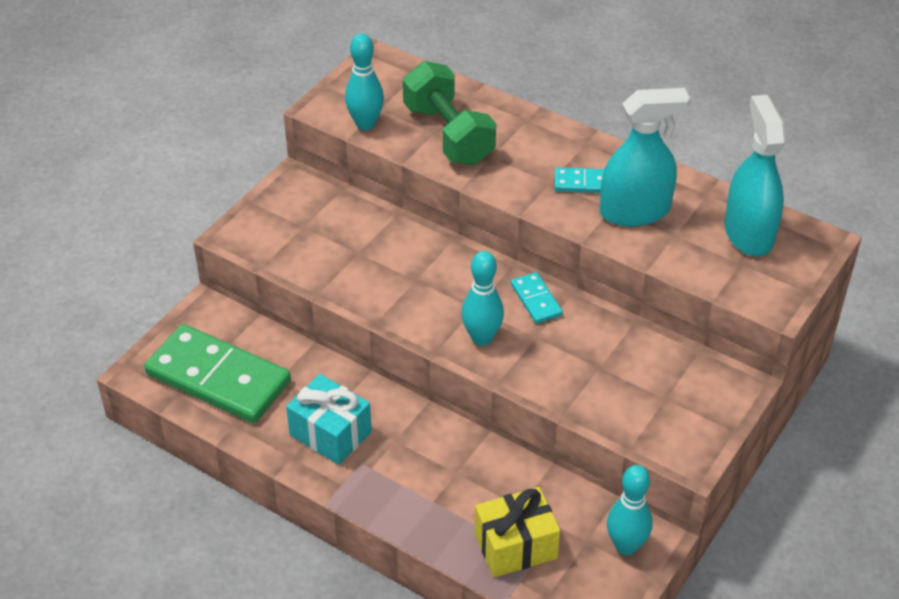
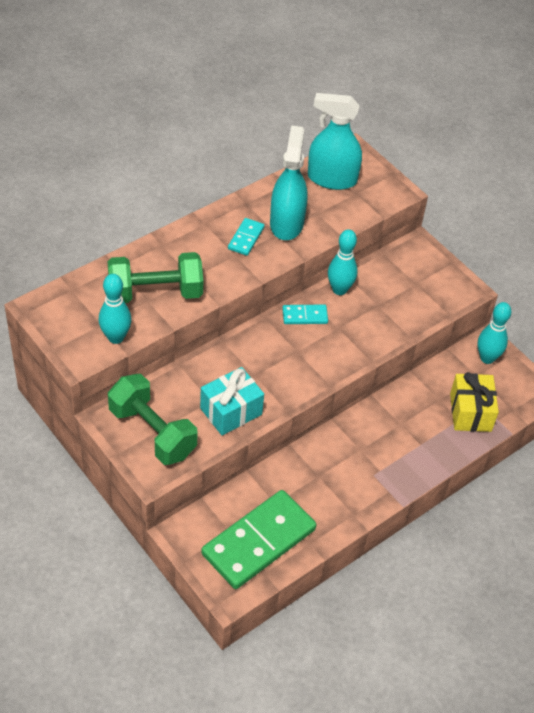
camera: 75 degrees left, 5 degrees up
(290, 219) = (152, 432): none -> green dumbbell
(330, 433) = (341, 485): turquoise gift -> turquoise gift (231, 411)
(482, 338) = (328, 356): turquoise bowling pin -> turquoise bowling pin (339, 289)

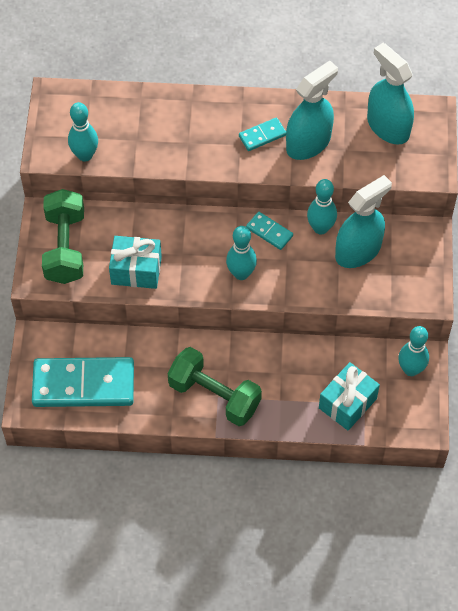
camera: 45 degrees right, 10 degrees up
(155, 293) = (147, 138): green dumbbell -> green dumbbell (214, 396)
(258, 541) = (83, 384): green domino -> turquoise domino
(316, 360) = (241, 273): none -> turquoise bowling pin
(383, 288) = (358, 251): none -> turquoise spray bottle
(470, 412) = (347, 403): yellow gift -> turquoise gift

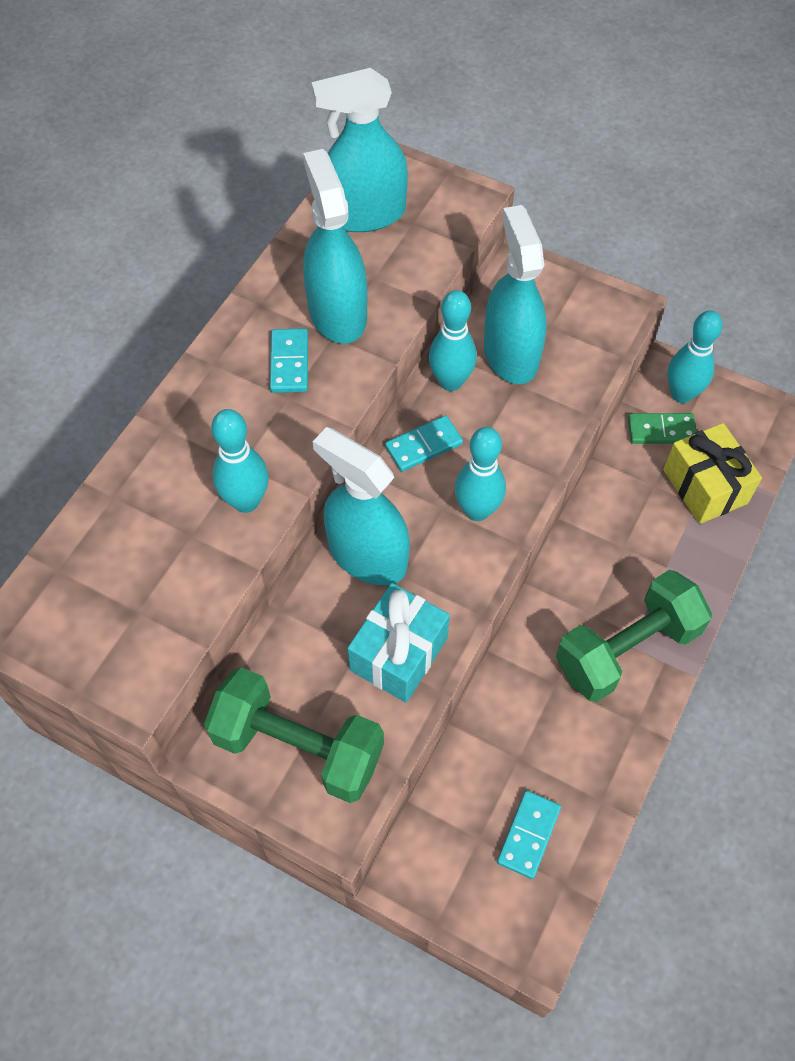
camera: 65 degrees left, 0 degrees up
(83, 384) = (528, 835): turquoise domino -> turquoise domino, size x0.45
(85, 155) = (173, 625): turquoise bowling pin -> turquoise bowling pin (246, 501)
(186, 233) = (367, 555): none -> turquoise spray bottle
(347, 403) = (705, 486): turquoise gift -> yellow gift
(376, 367) = (661, 430): none -> green domino

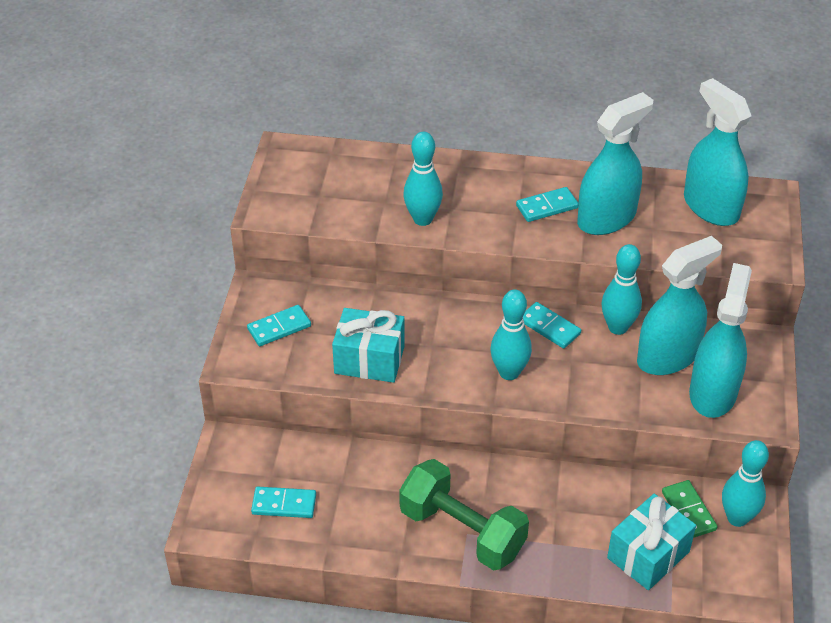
camera: 70 degrees right, 15 degrees down
(298, 747) = (279, 327): green dumbbell -> turquoise domino
(367, 555) = (439, 321): turquoise spray bottle -> turquoise spray bottle (713, 392)
(705, 486) = (648, 555): yellow gift -> turquoise gift

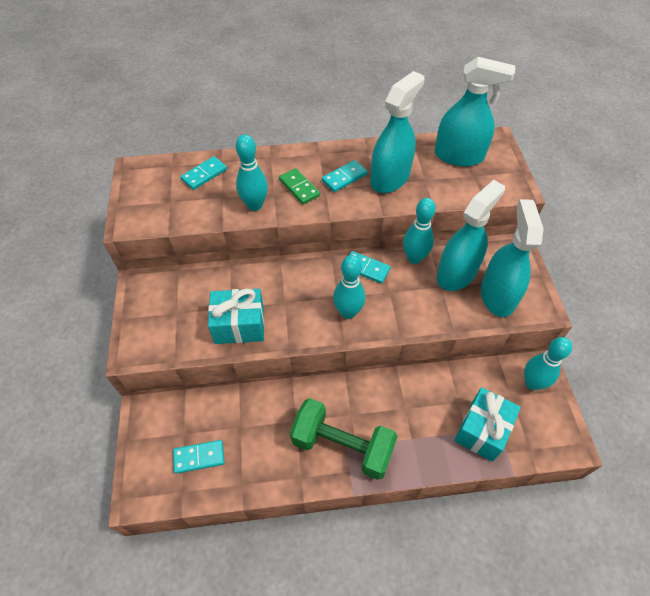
camera: 15 degrees left, 10 degrees up
(279, 327) = (162, 313): turquoise domino -> turquoise domino (204, 174)
(688, 511) = (497, 386): green domino -> green domino (299, 188)
(710, 207) = (459, 156): turquoise spray bottle -> turquoise spray bottle turned 150 degrees clockwise

